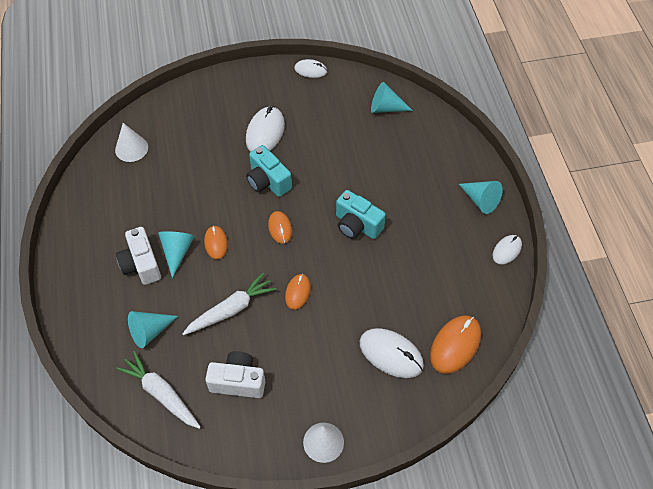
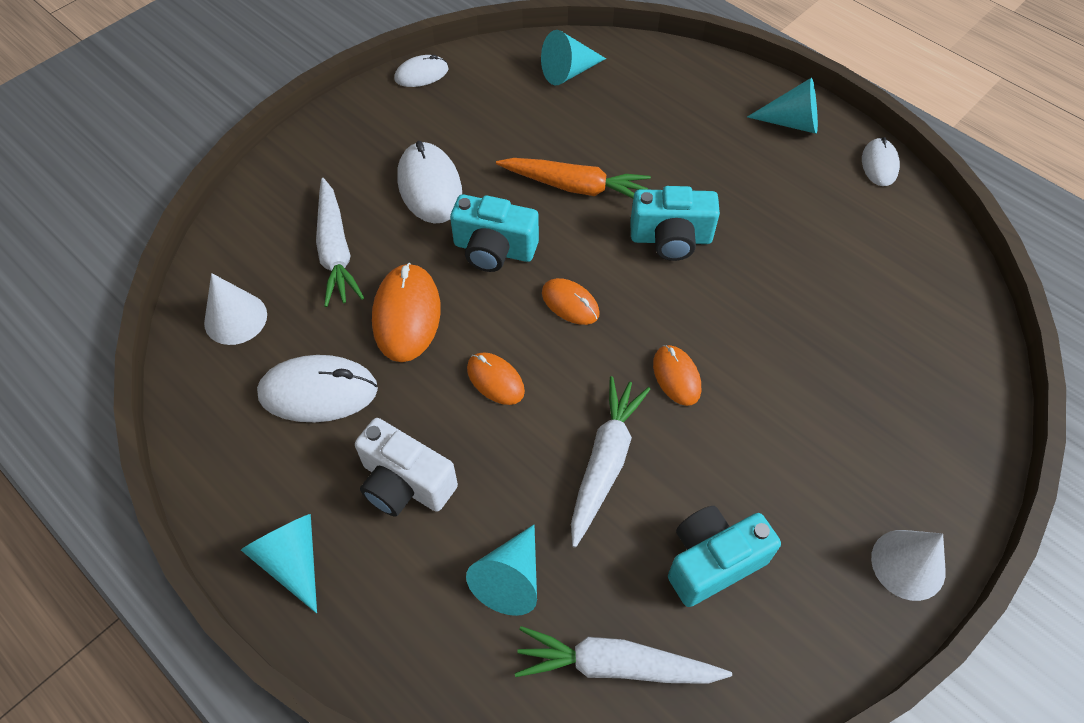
camera: 35 degrees left, 0 degrees up
(177, 252) = (446, 429): turquoise cone -> turquoise cone (292, 560)
(197, 140) = (335, 251): none -> white carrot
(238, 381) = (712, 561): white camera -> turquoise camera
(334, 171) = (575, 186): none -> orange carrot
(391, 354) = (874, 380): white mouse -> white mouse (318, 392)
(455, 345) = (937, 317): orange mouse -> orange mouse (406, 315)

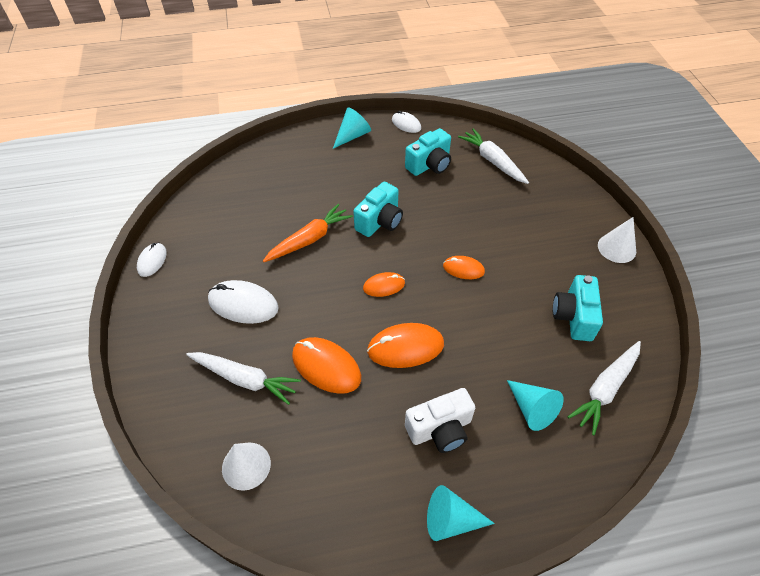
camera: 55 degrees left, 5 degrees down
(318, 392) = (343, 444): white mouse -> none
(494, 250) = (318, 299): turquoise camera -> turquoise camera (429, 165)
(495, 380) = (405, 347): orange mouse -> orange mouse, size x1.68
(568, 72) = (227, 195): turquoise cone -> none
(605, 462) = (491, 327): white carrot -> white carrot (492, 161)

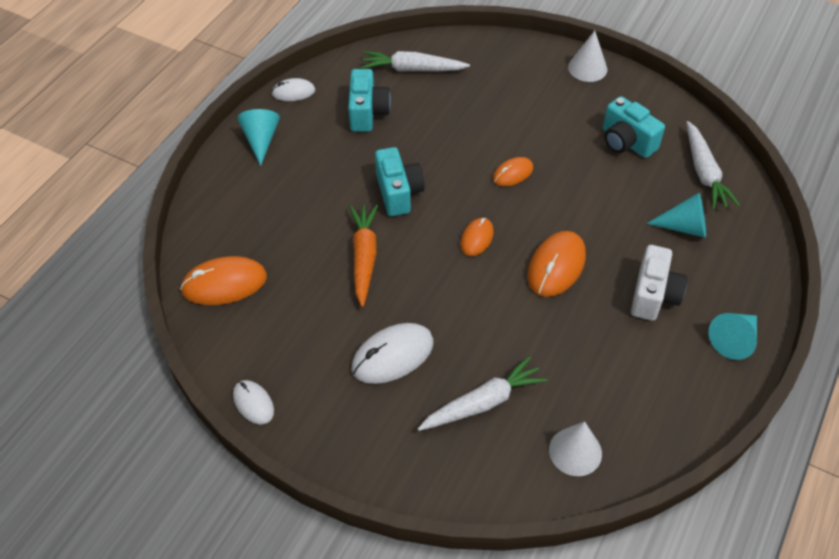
camera: 50 degrees left, 0 degrees up
(326, 367) = (525, 333): orange mouse -> orange mouse (224, 284)

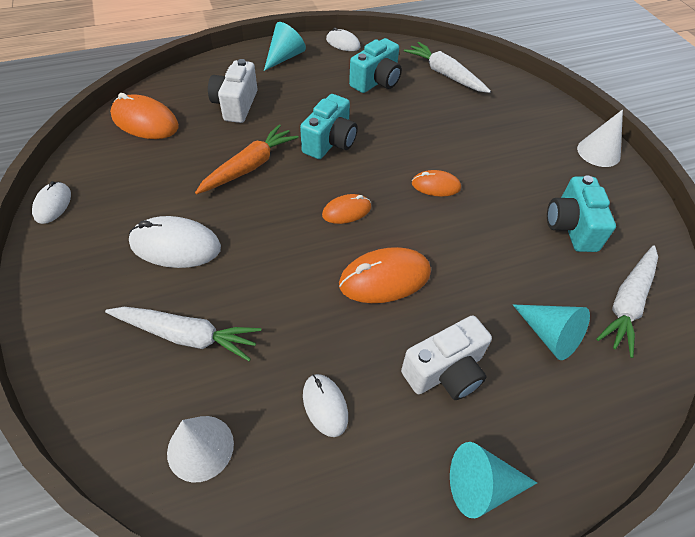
camera: 40 degrees right, 0 degrees up
(281, 214) = (236, 105): none -> white camera
(613, 370) = (325, 405): none -> white mouse

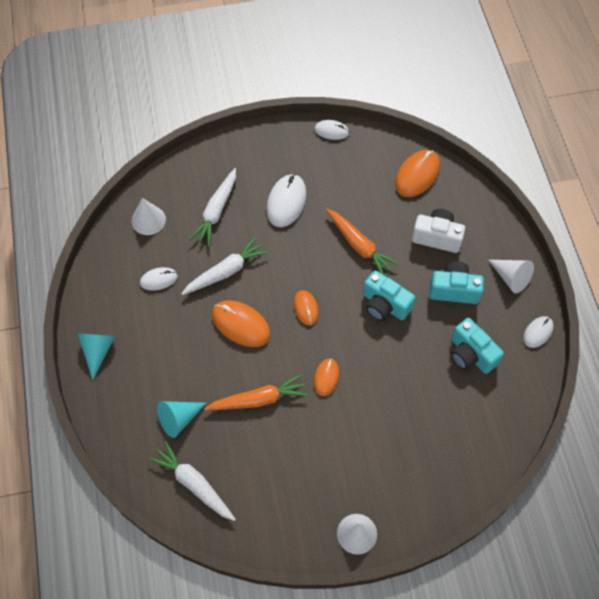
camera: 100 degrees right, 10 degrees up
(284, 57) = (511, 278): turquoise cone -> white cone
(385, 278) = (241, 325): orange mouse -> orange mouse turned 45 degrees counterclockwise
(445, 74) = (483, 421): white carrot -> white carrot (226, 271)
(445, 371) = (166, 348): white camera -> none
(486, 247) = (258, 399): none -> orange carrot
(571, 227) = (270, 471): turquoise camera -> turquoise camera (454, 290)

